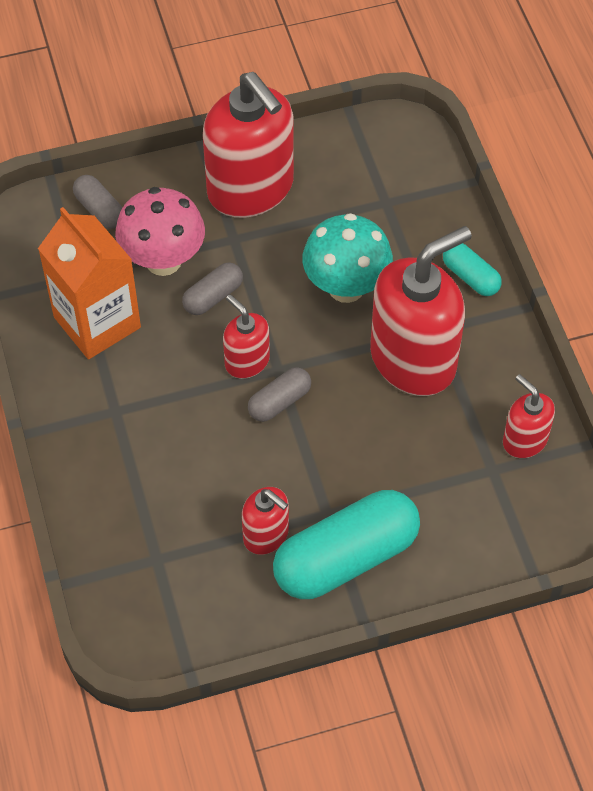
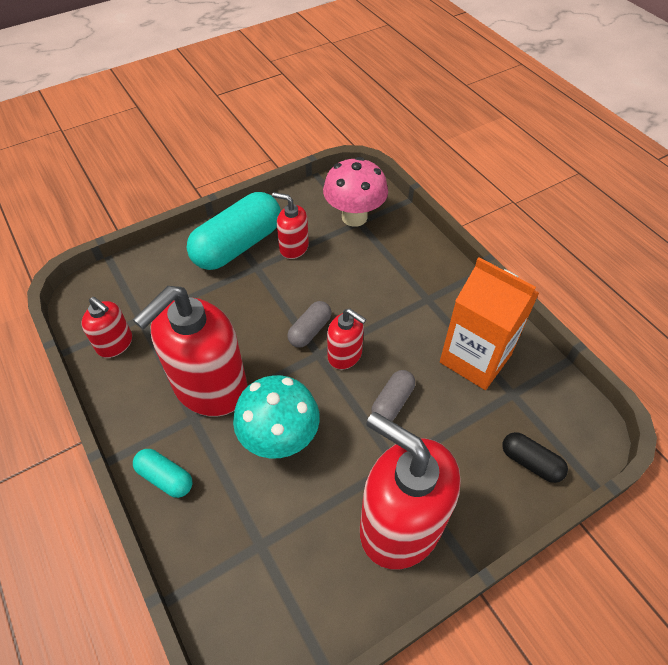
camera: 165 degrees right, 5 degrees down
(99, 210) = (530, 462): grey capsule -> black capsule
(163, 260) = (449, 425): pink mushroom -> pink mushroom (354, 217)

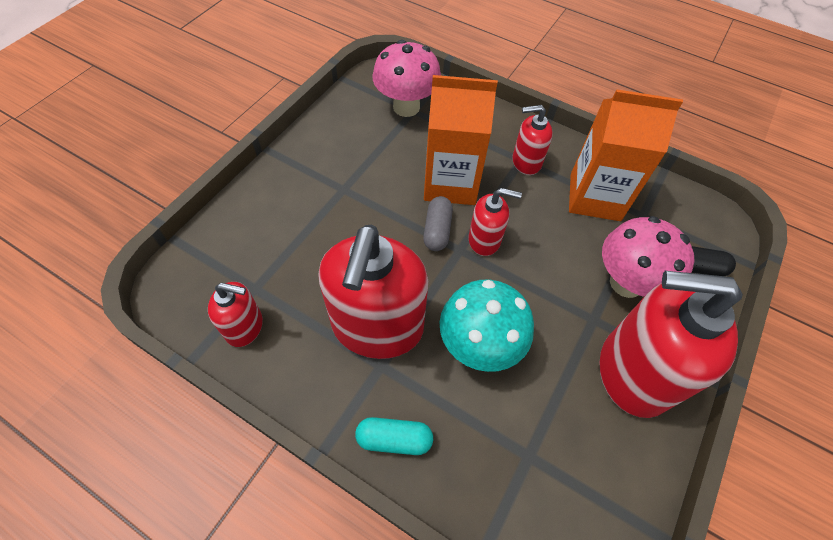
camera: 30 degrees left, 5 degrees up
(238, 245) = (310, 174): turquoise capsule -> none
(293, 247) = (367, 156): red soap dispenser -> red soap dispenser (526, 162)
(348, 296) = (450, 183): none -> orange carton
(392, 402) = (554, 265): grey capsule -> none
(450, 446) = (626, 283): none -> pink mushroom

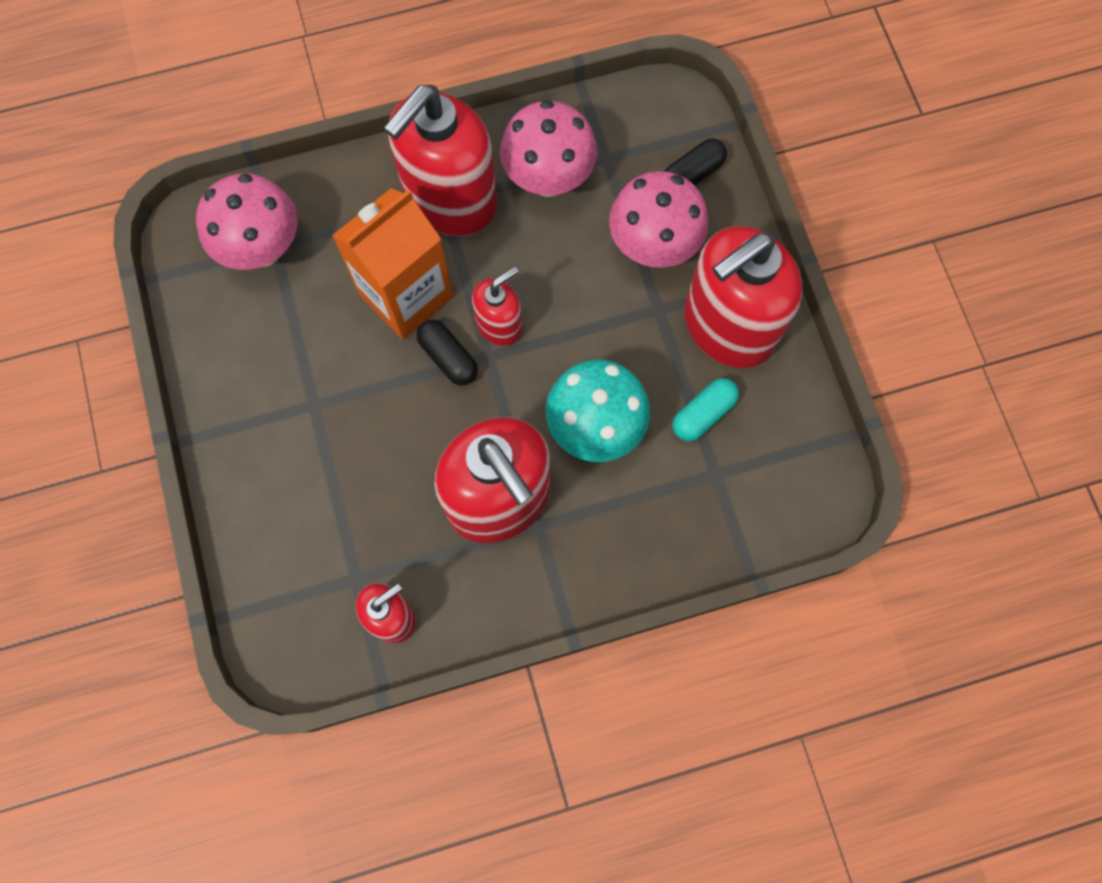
camera: 45 degrees left, 15 degrees up
(394, 439) = (611, 567): turquoise capsule -> turquoise capsule (703, 414)
(437, 230) = (448, 357): grey capsule -> black capsule
(526, 162) = (450, 200): red soap dispenser -> red soap dispenser, size x2.01
(595, 197) = (548, 179): orange carton -> pink mushroom

